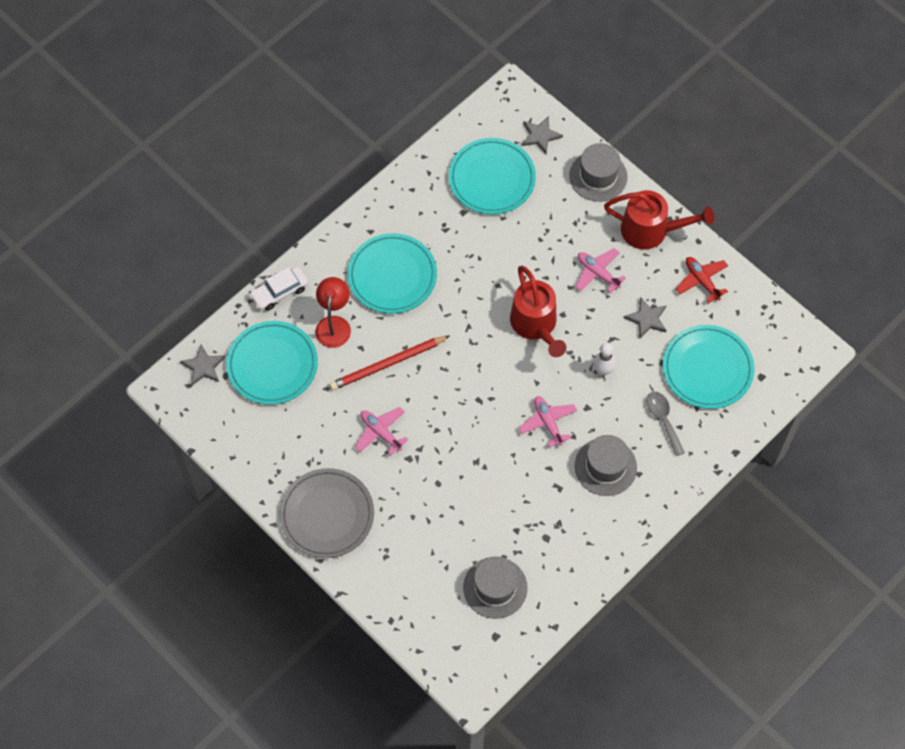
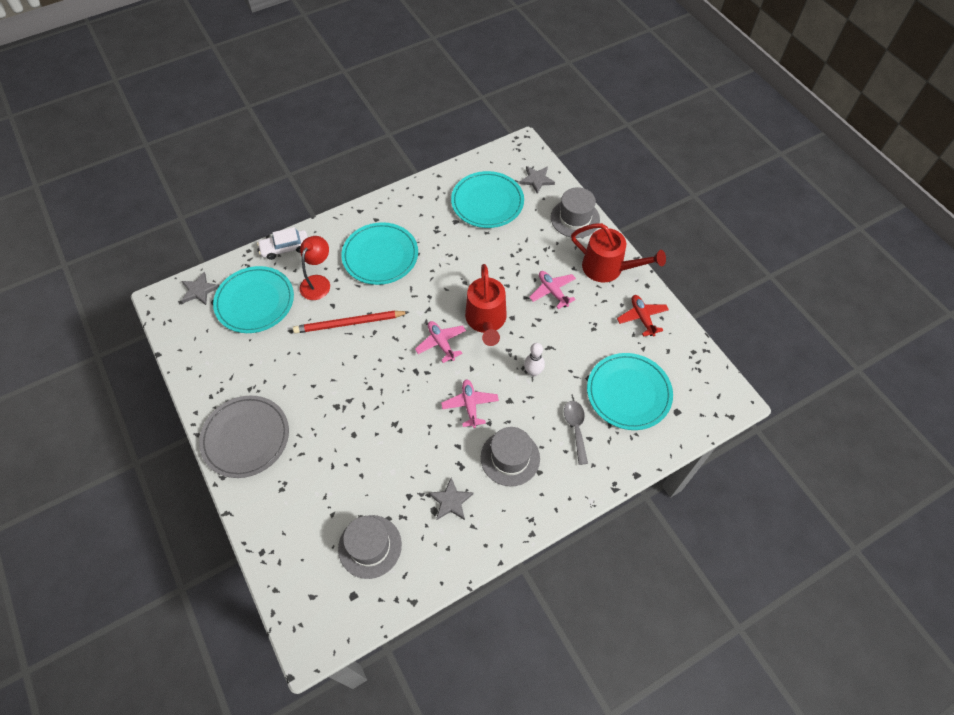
camera: 15 degrees right, 5 degrees down
(380, 432) = (321, 378): pink plane -> pink plane (441, 343)
(647, 319) = (585, 338): grey star -> grey star (451, 501)

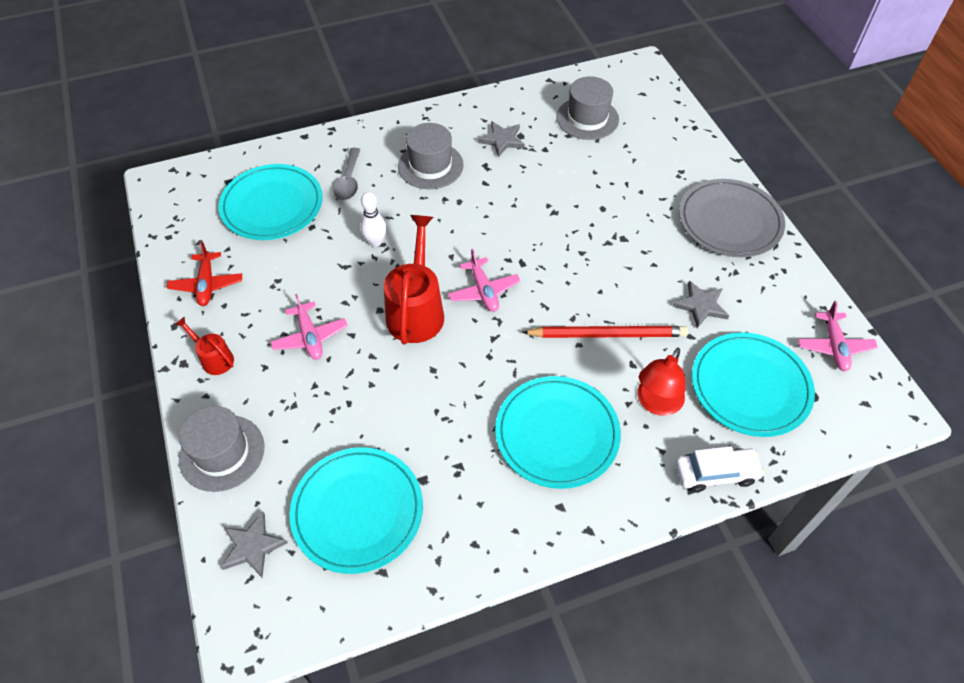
camera: 170 degrees left, 5 degrees down
(199, 290) = (842, 418): grey star -> grey star (701, 306)
(470, 405) = (462, 218): pink plane -> pink plane (834, 346)
(608, 268) = (214, 358): red watering can -> red watering can, size x0.52

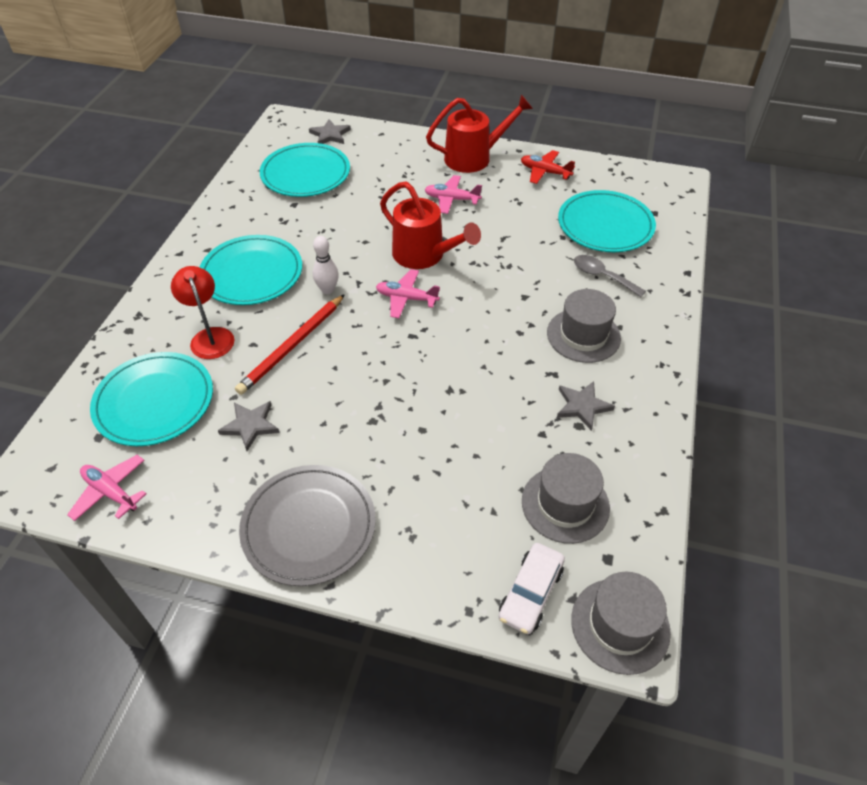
camera: 125 degrees right, 5 degrees down
(214, 358) = (474, 157): red watering can -> red watering can, size x1.93
(222, 453) = (400, 141): grey hat -> grey hat (620, 625)
(375, 242) = (515, 263): white bowling pin -> white bowling pin (327, 290)
(716, 473) = (130, 333): white car -> white car (530, 593)

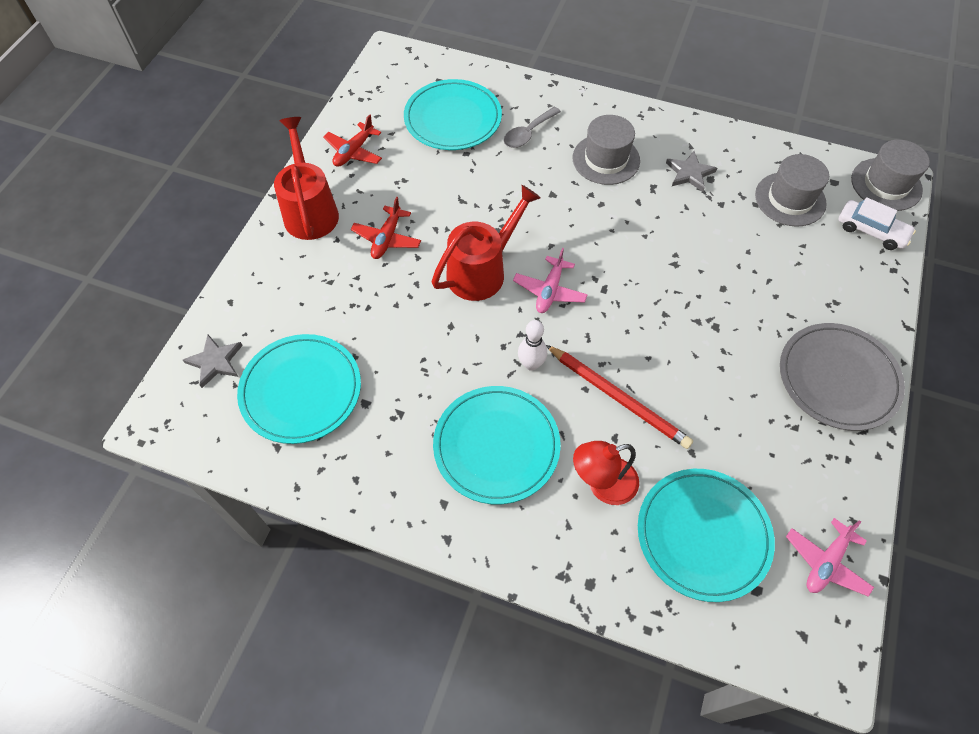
camera: 85 degrees left, 10 degrees up
(250, 425) = (729, 433): grey star -> none
(451, 199) = (387, 238): pink plane -> red plane

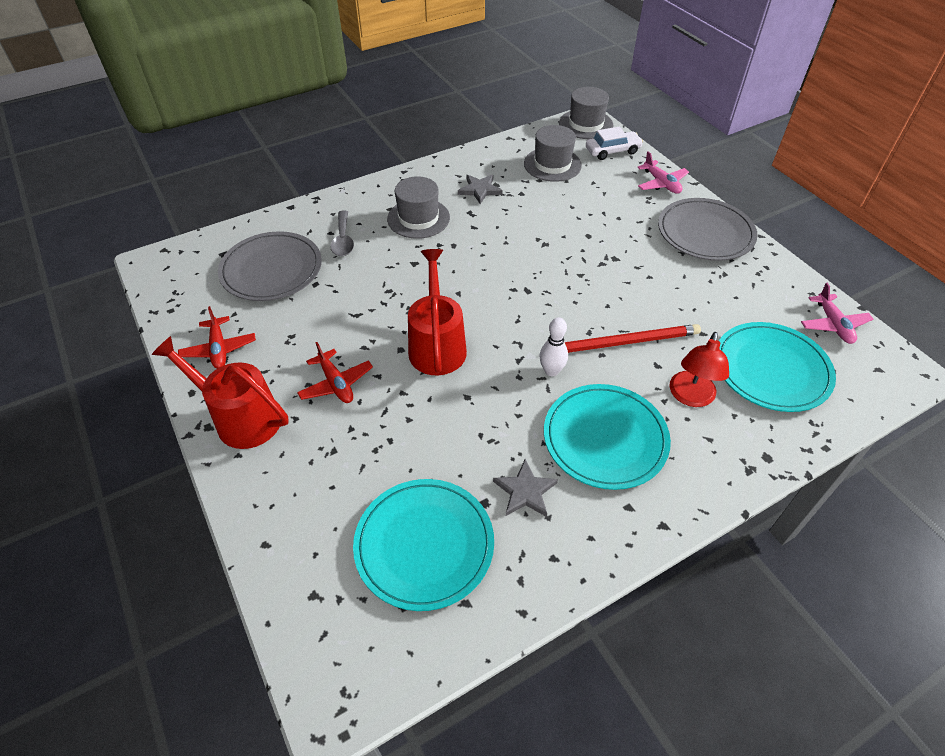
camera: 50 degrees left, 10 degrees down
(215, 361) = (319, 600): grey star -> grey star (525, 491)
(453, 118) = (271, 270): turquoise plate -> grey plate
(549, 291) = (497, 319): pink plane -> pink plane (661, 183)

